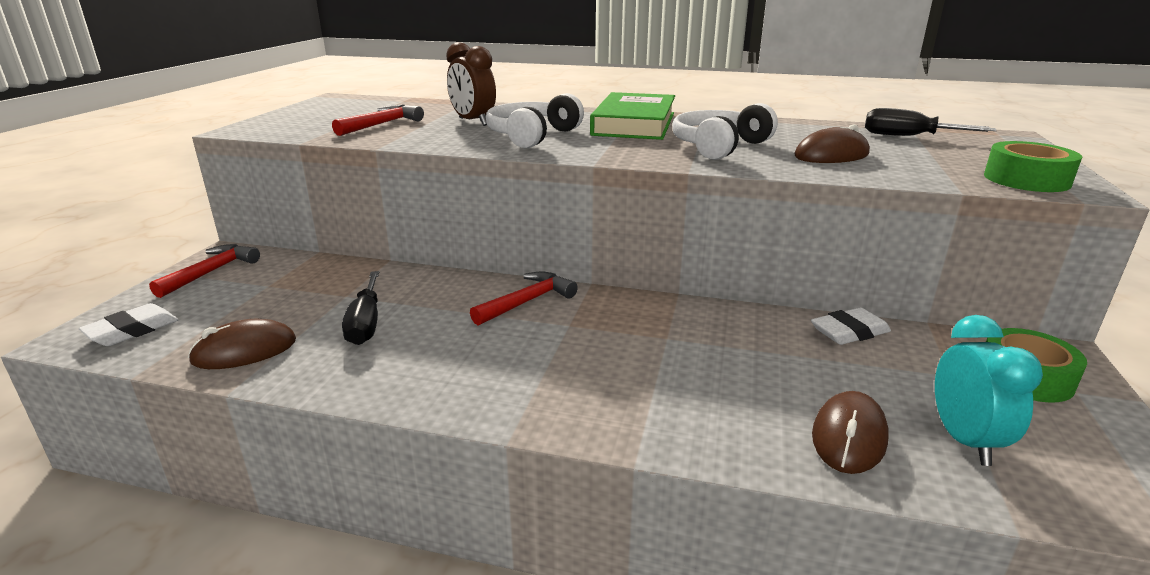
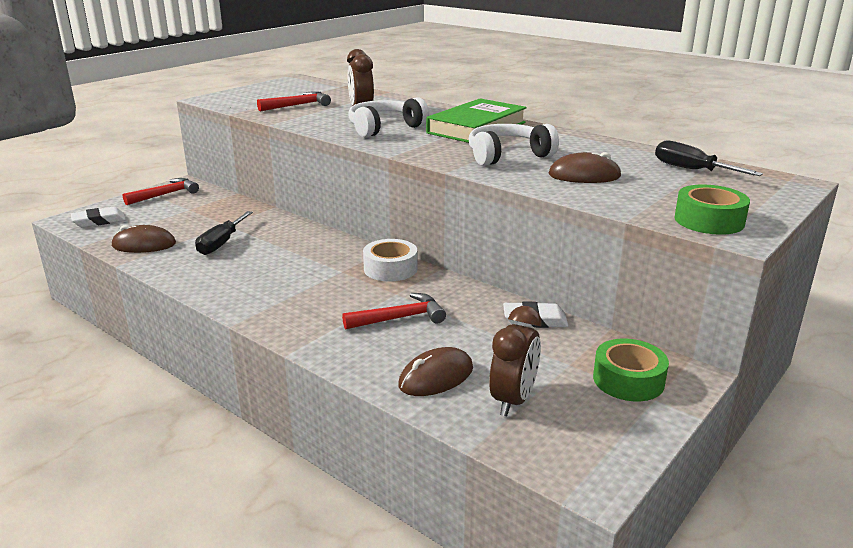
camera: 25 degrees right, 0 degrees up
(527, 302) = (331, 251): red hammer -> red hammer (399, 318)
(623, 308) = (390, 269): none -> white tape
(964, 440) = (513, 400): turquoise clock -> brown clock

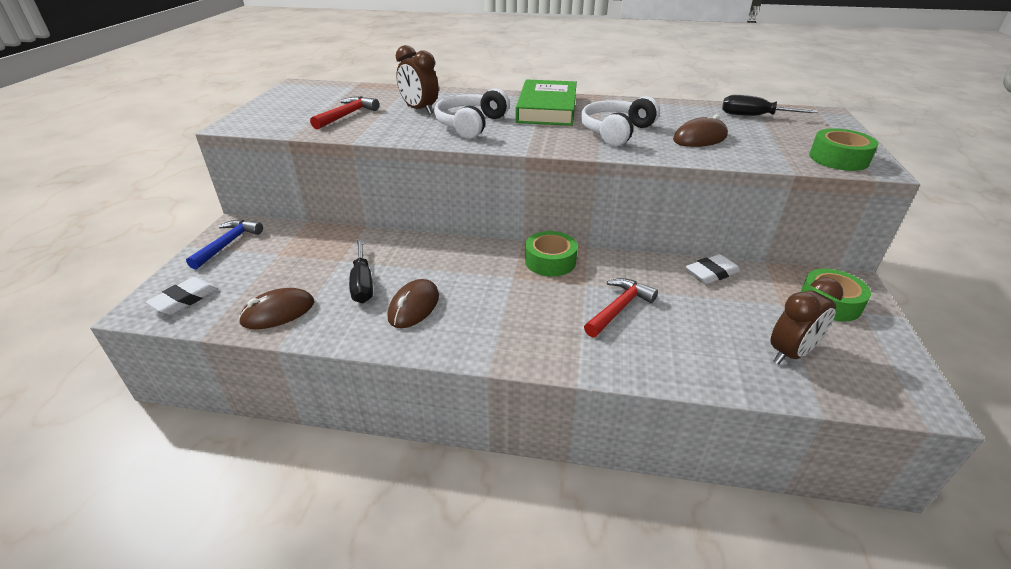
camera: 30 degrees left, 10 degrees up
(165, 194) = (228, 244): red hammer -> blue hammer
(390, 269) = (550, 261): white tape -> green tape
(436, 377) = (716, 355): brown mouse -> brown mouse (414, 306)
(513, 400) = (790, 353): brown clock -> brown clock turned 60 degrees clockwise

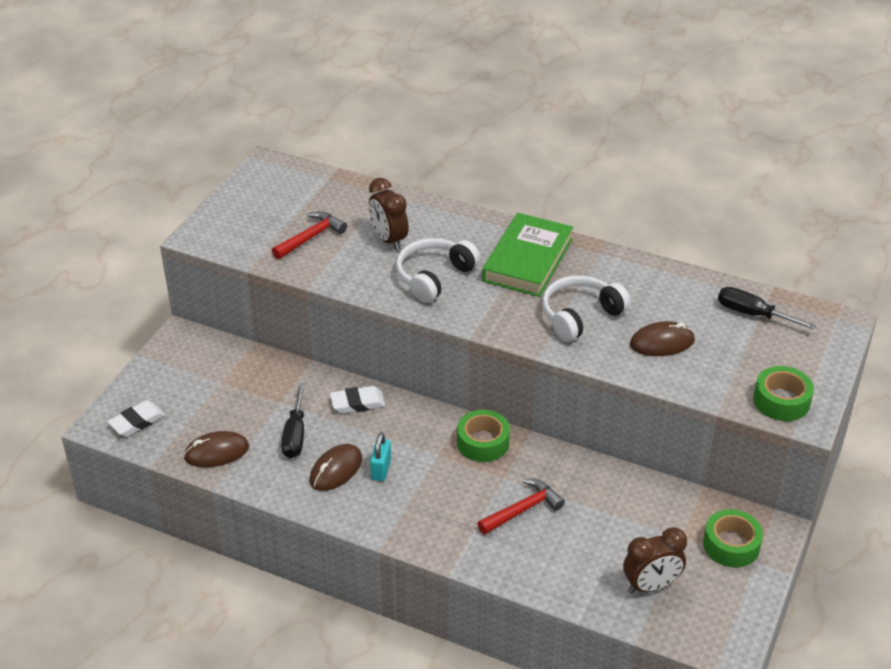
camera: 15 degrees right, 5 degrees up
(228, 244) = (175, 360): blue hammer -> none
(461, 298) = (381, 469): none -> turquoise padlock
(711, 273) = (638, 488): white eraser -> white eraser (357, 403)

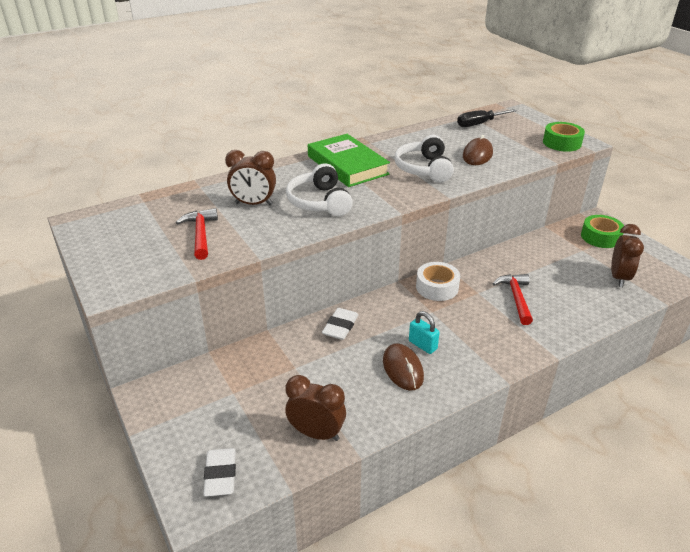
camera: 55 degrees left, 5 degrees down
(216, 452) = (316, 433): brown mouse -> brown clock
(295, 435) = (342, 375): black screwdriver -> none
(483, 442) = (437, 287): green tape -> white tape

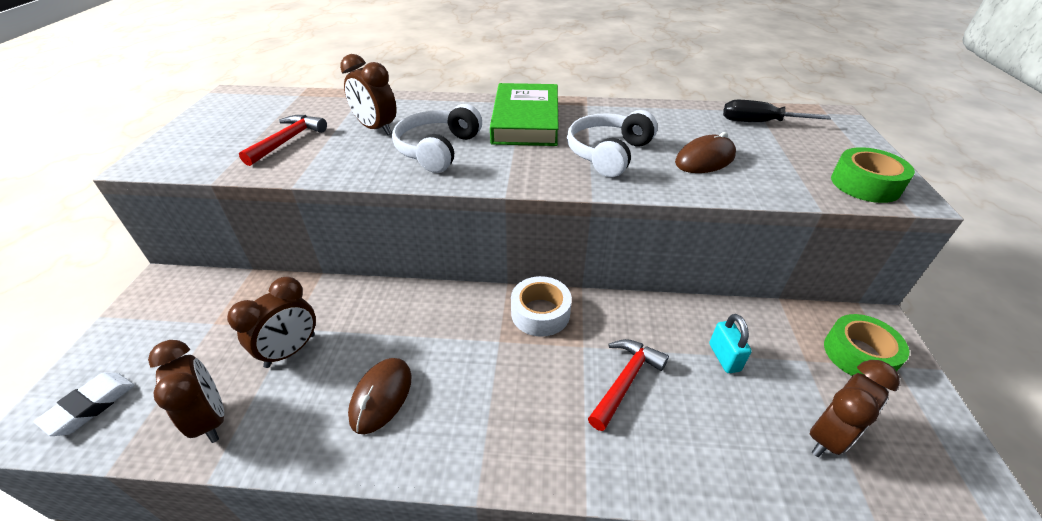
camera: 35 degrees right, 5 degrees up
(313, 378) = (290, 350): none -> brown clock
(340, 326) = (386, 306): white eraser -> none
(422, 345) = (438, 379): turquoise padlock -> turquoise padlock (724, 357)

